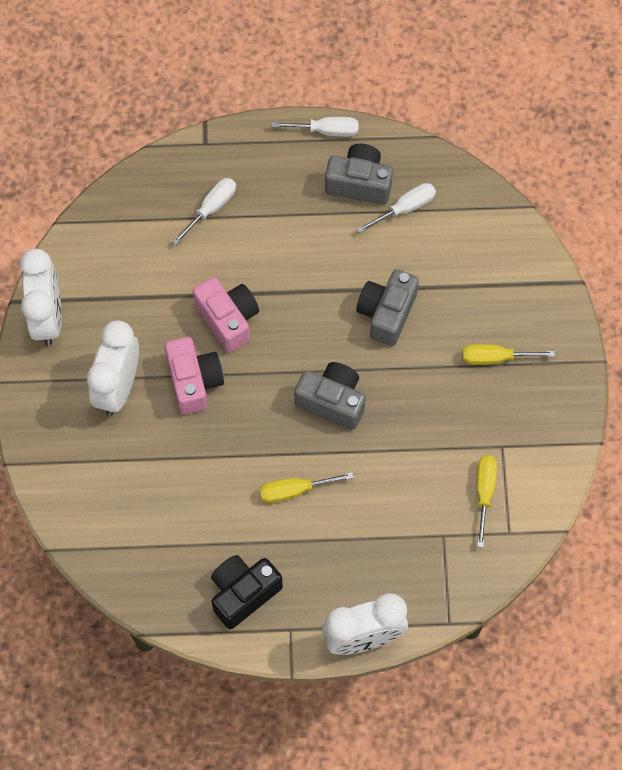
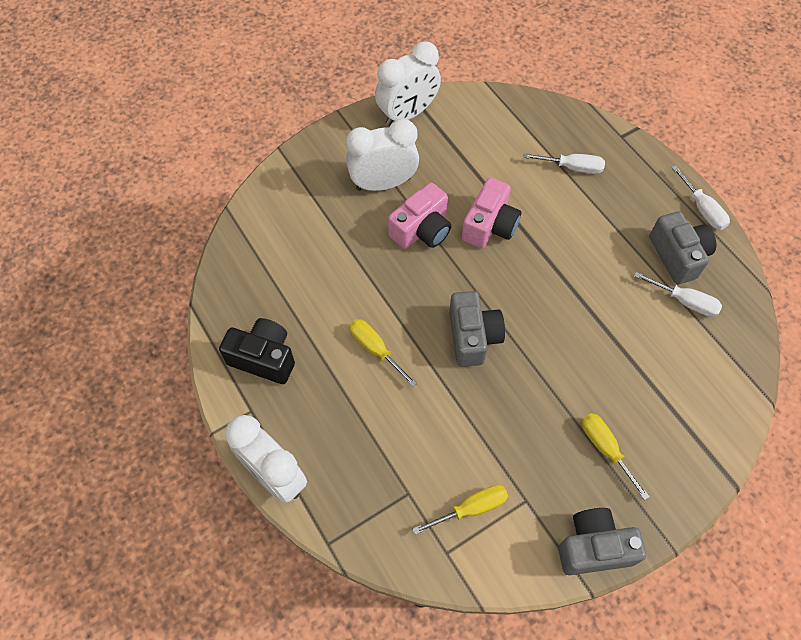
camera: 60 degrees right, 5 degrees down
(386, 313) = (580, 337): grey camera -> grey camera (594, 547)

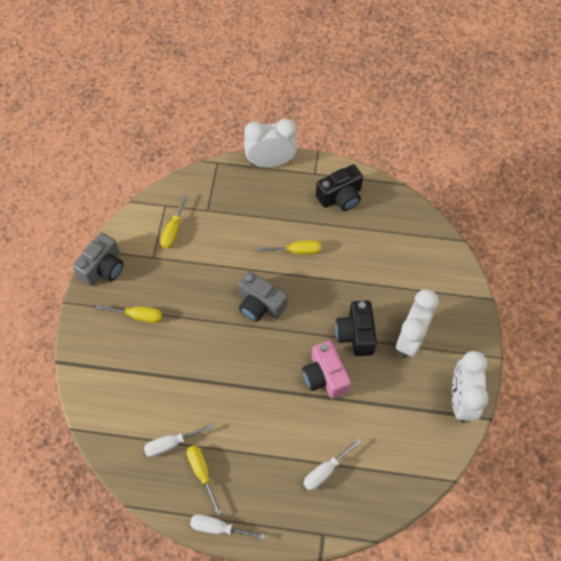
camera: 130 degrees right, 0 degrees up
(422, 230) = (356, 334): pink camera -> black camera
(678, 256) = (202, 473): grey camera -> yellow screwdriver

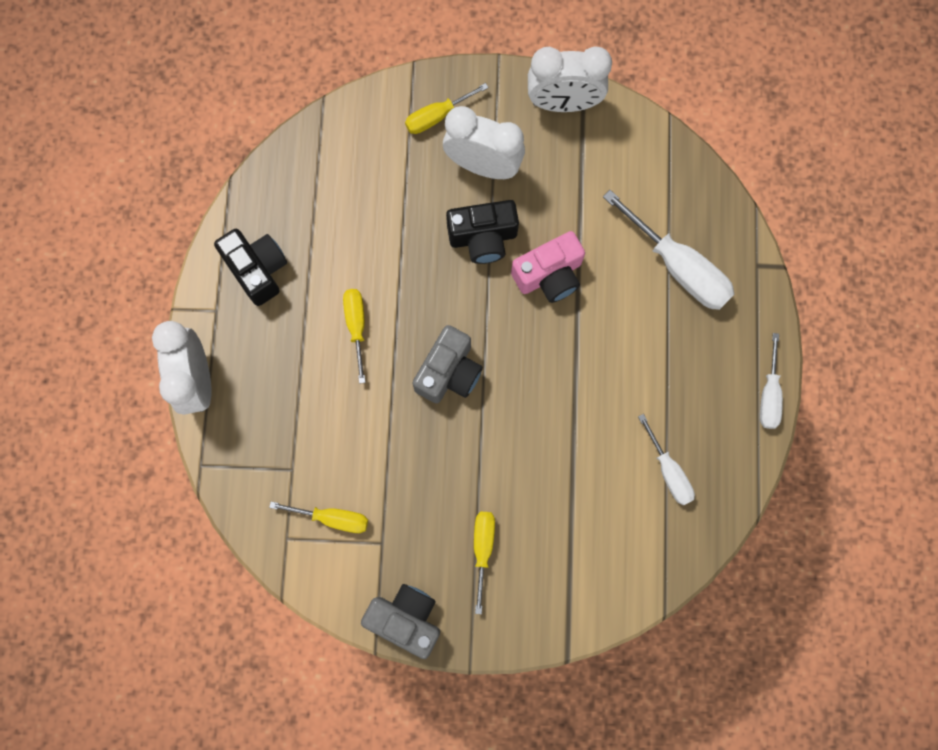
camera: 95 degrees left, 15 degrees up
(202, 473) = (702, 424): yellow screwdriver -> yellow screwdriver (437, 116)
(325, 471) = (678, 267): white screwdriver -> white screwdriver, size x1.71

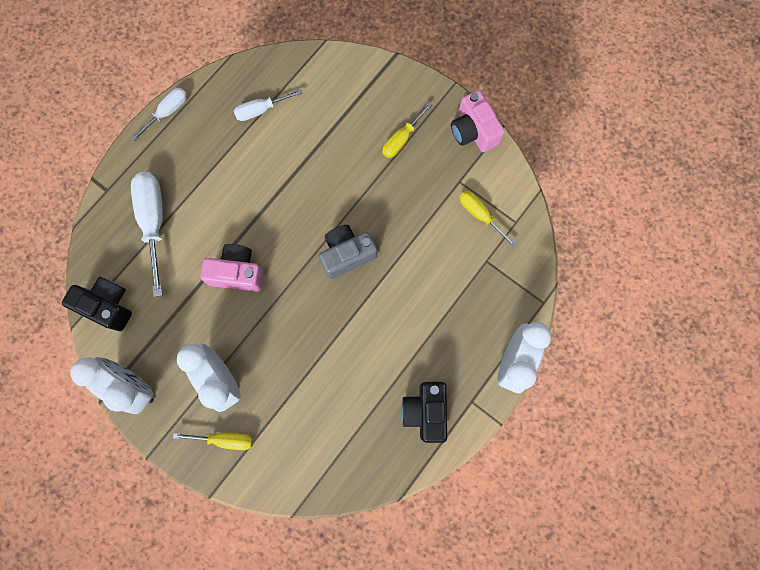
camera: 145 degrees left, 0 degrees up
(356, 326) = (385, 325): yellow screwdriver -> none
(406, 619) = (473, 131): grey camera -> pink camera
(483, 238) = (260, 328): black camera -> black camera (108, 305)
(668, 471) = (261, 110): white screwdriver -> white screwdriver turned 120 degrees counterclockwise

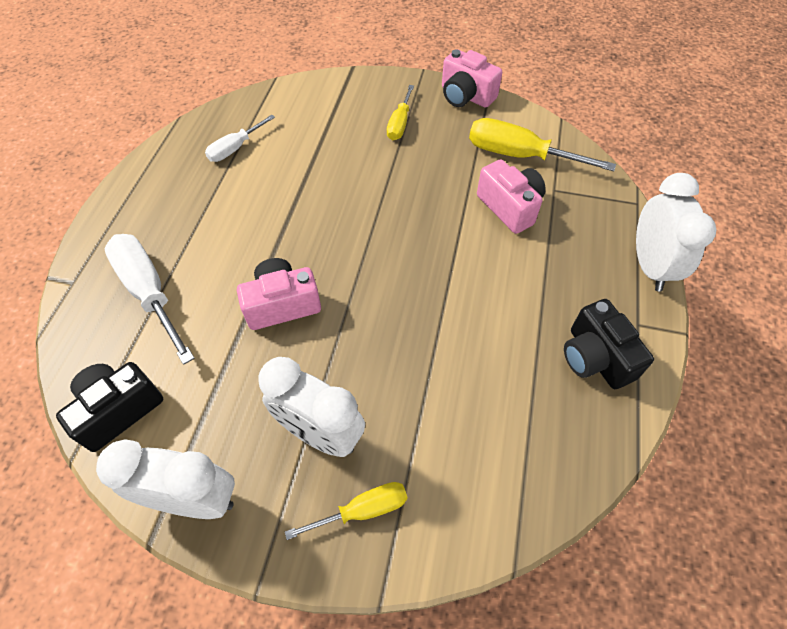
camera: 25 degrees left, 20 degrees down
(108, 305) = (118, 410): black camera -> black camera turned 45 degrees counterclockwise
(167, 112) = (125, 184): white screwdriver -> none
(347, 254) = (403, 238): grey camera -> none
(442, 262) = (510, 207): none -> pink camera
(480, 215) = (519, 155): yellow screwdriver -> yellow screwdriver, size x1.71

